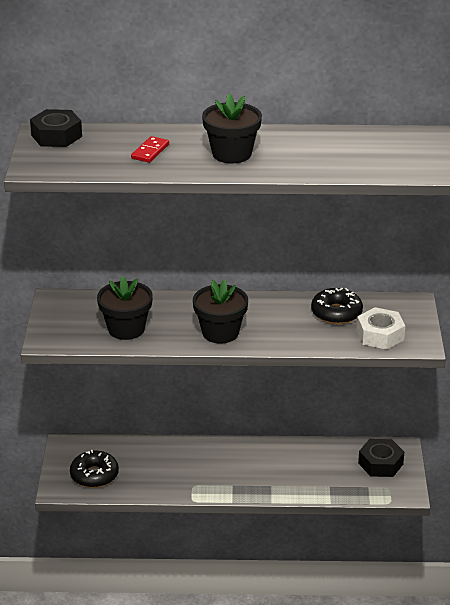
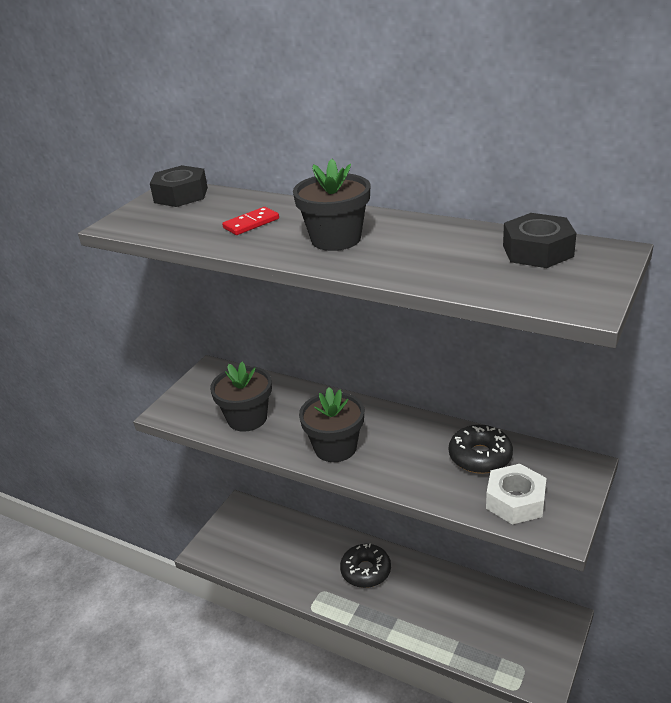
camera: 30 degrees right, 0 degrees up
(94, 475) = (242, 547): black donut -> black donut (366, 571)
(380, 463) = (531, 631): black nut -> black nut (537, 251)

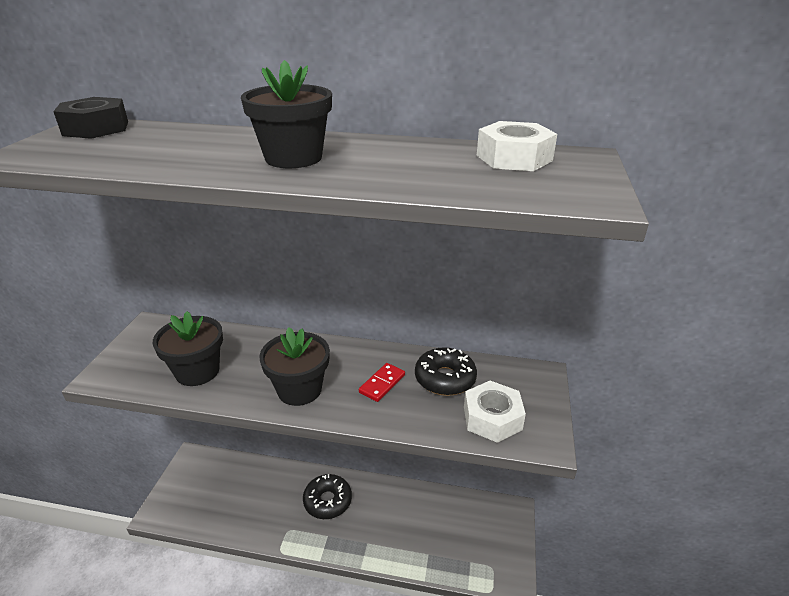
camera: 20 degrees left, 0 degrees up
(251, 223) = (188, 149): red domino -> red domino (382, 384)
(537, 251) = (514, 158): black nut -> white nut

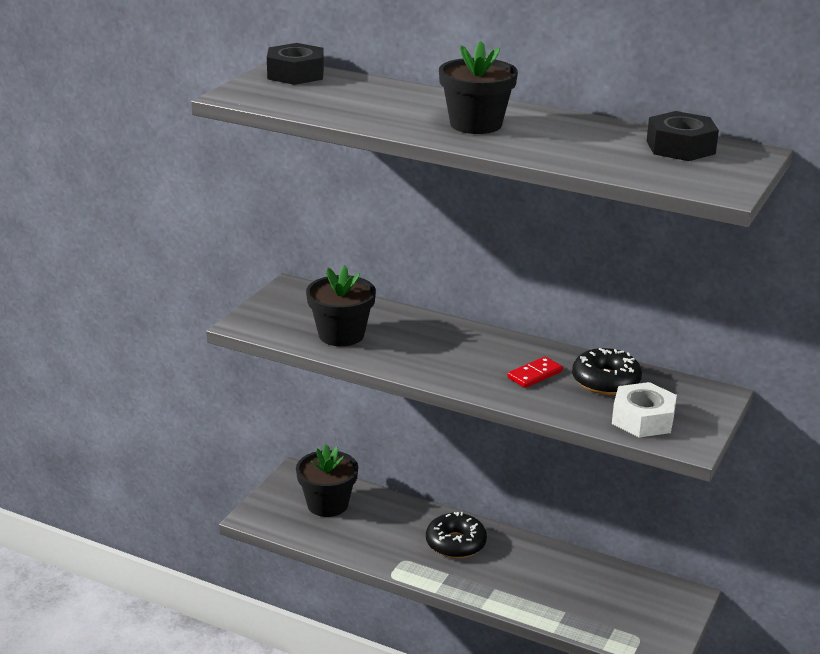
camera: 15 degrees right, 5 degrees down
(299, 390) = (445, 366): black flower pot -> black flower pot (327, 504)
(514, 158) = (680, 147): white nut -> black nut

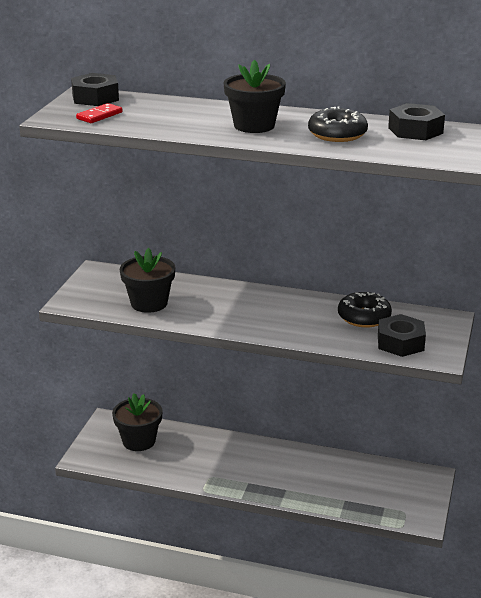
camera: 10 degrees left, 0 degrees up
(455, 543) = (247, 459): black donut -> black donut (337, 134)
(535, 375) = (309, 318): red domino -> red domino (99, 115)
(643, 419) = (400, 343): white nut -> black nut

